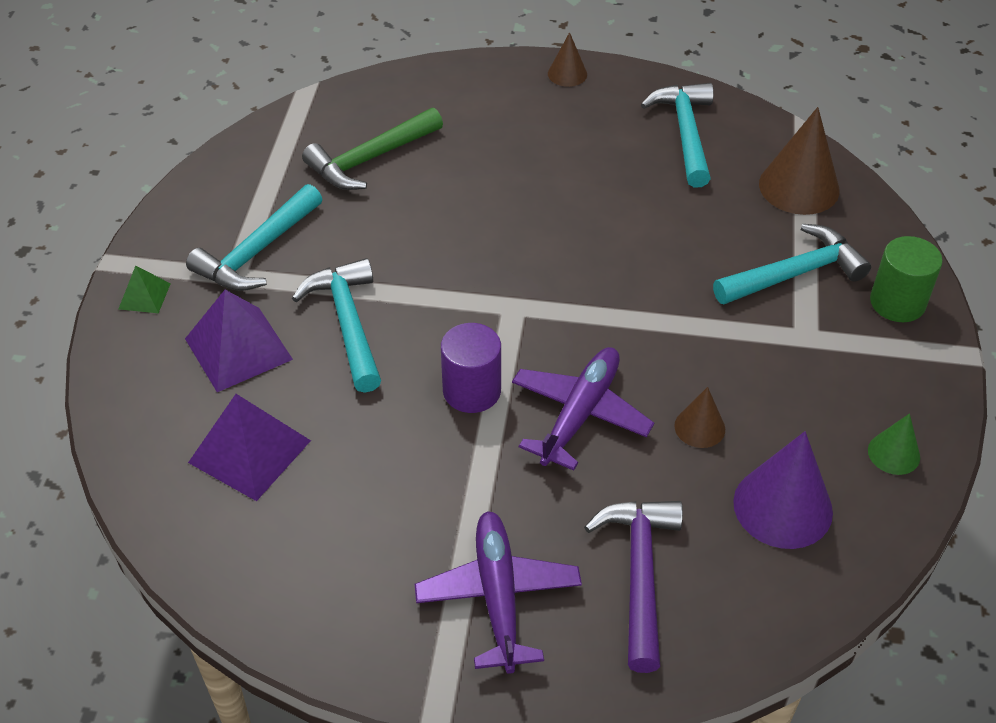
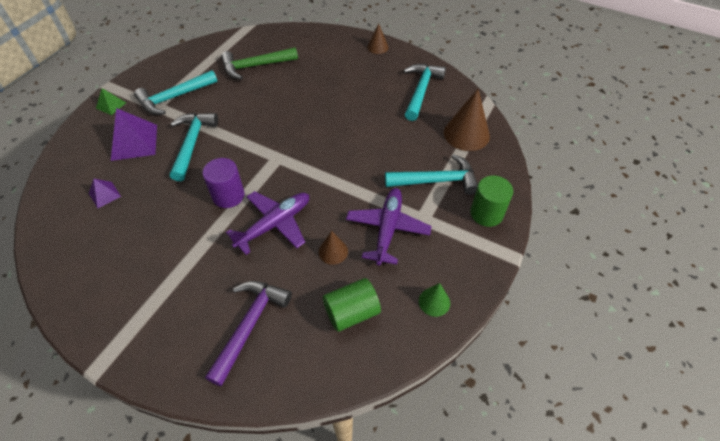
camera: 20 degrees right, 5 degrees up
(250, 451) = (104, 195): purple pyramid -> purple pyramid, size x0.52
(498, 597) = (169, 312): purple plane -> purple plane (387, 229)
(782, 506) = (351, 312): purple cone -> green cylinder

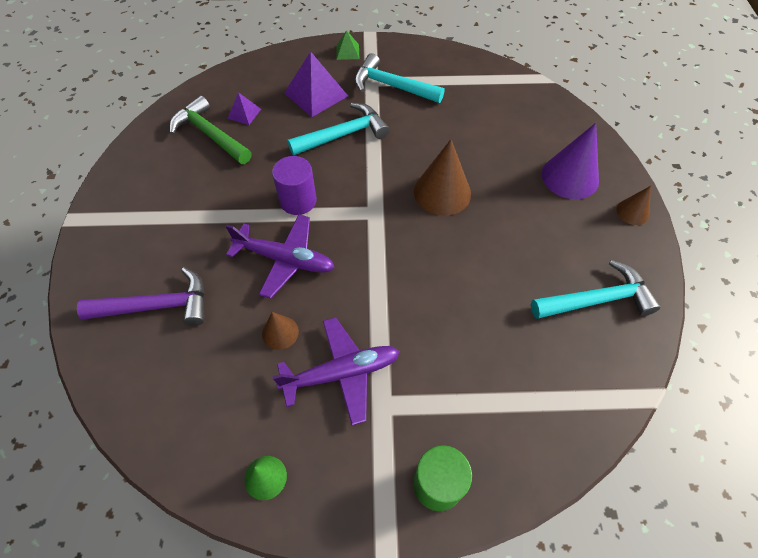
camera: 60 degrees right, 5 degrees up
(255, 66) = (490, 119): green hammer -> green hammer (210, 134)
(332, 57) = (570, 177): none -> purple cone
(351, 312) = (211, 392): green cylinder -> none
(436, 181) = (451, 394): turquoise hammer -> none
(466, 134) = (562, 394): brown cone -> brown cone (442, 192)

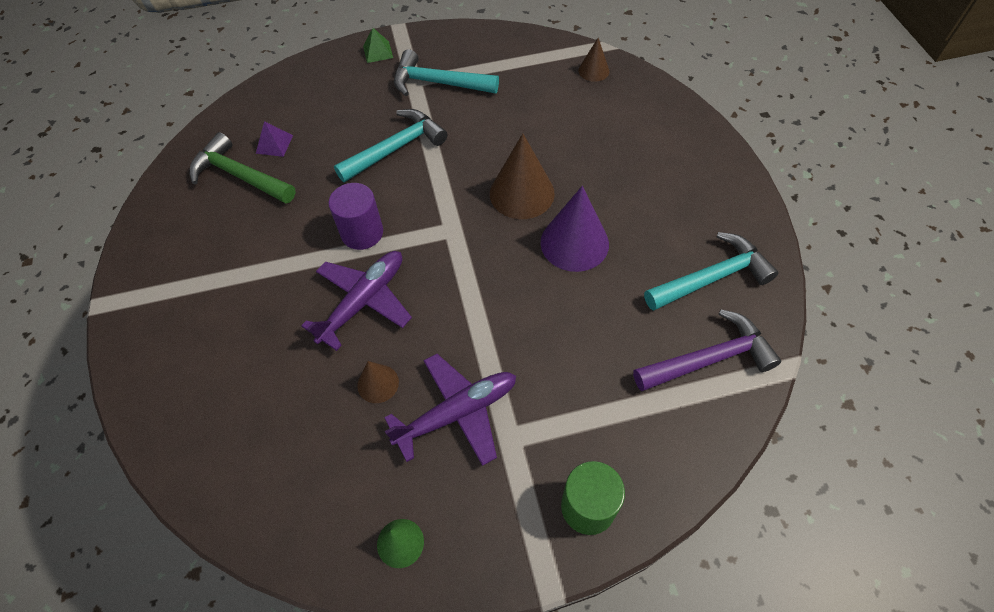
camera: 10 degrees left, 0 degrees up
(157, 306) = (228, 384): purple hammer -> purple hammer (709, 359)
(285, 259) = (363, 301): purple plane -> purple plane turned 60 degrees counterclockwise
(316, 94) = (353, 107): purple pyramid -> none
(570, 177) = (656, 150): purple cone -> purple cone (574, 243)
(632, 212) = (729, 176): brown cone -> brown cone (593, 70)

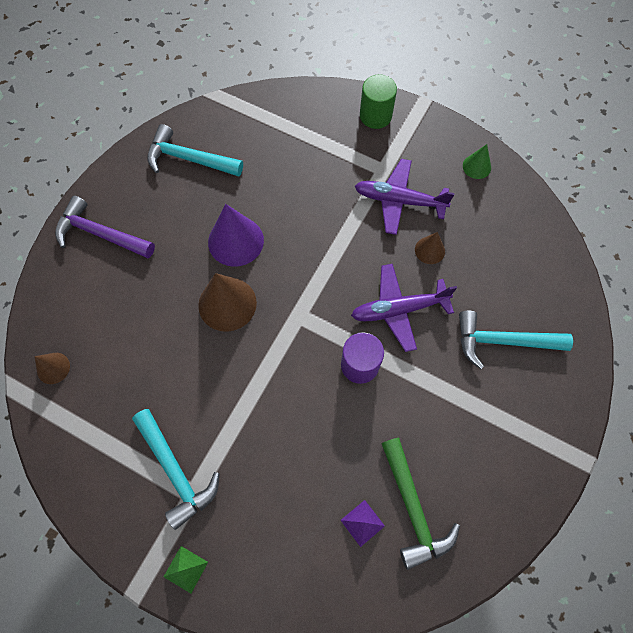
camera: 140 degrees left, 10 degrees up
(396, 148) = (272, 425): turquoise hammer -> turquoise hammer (503, 341)
(709, 359) = (245, 126): purple hammer -> purple hammer (101, 234)

